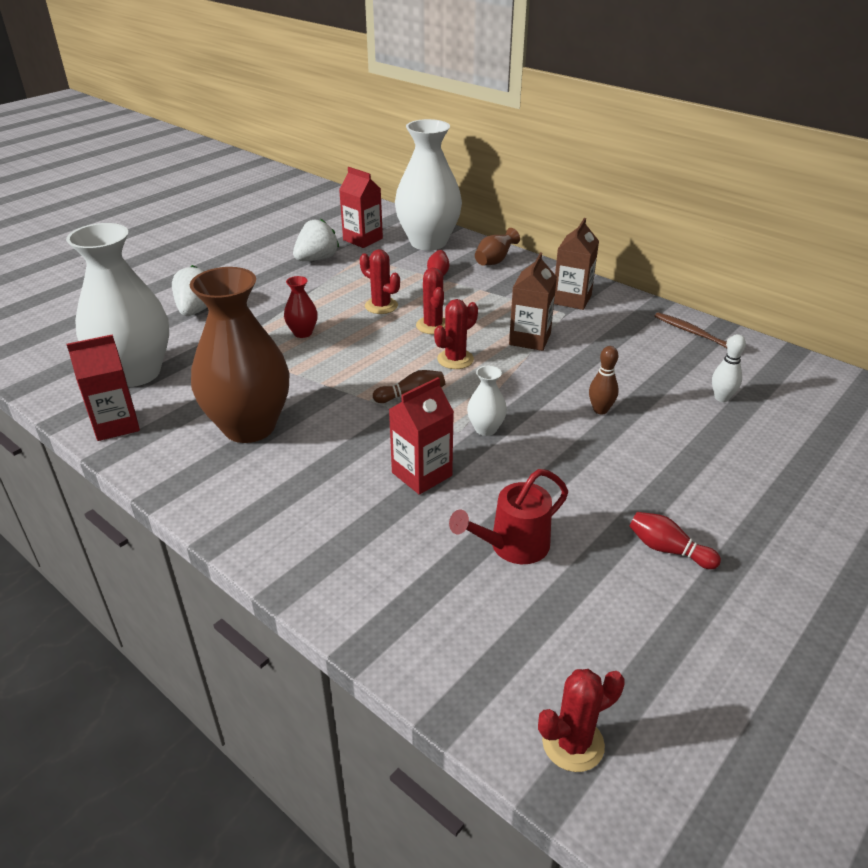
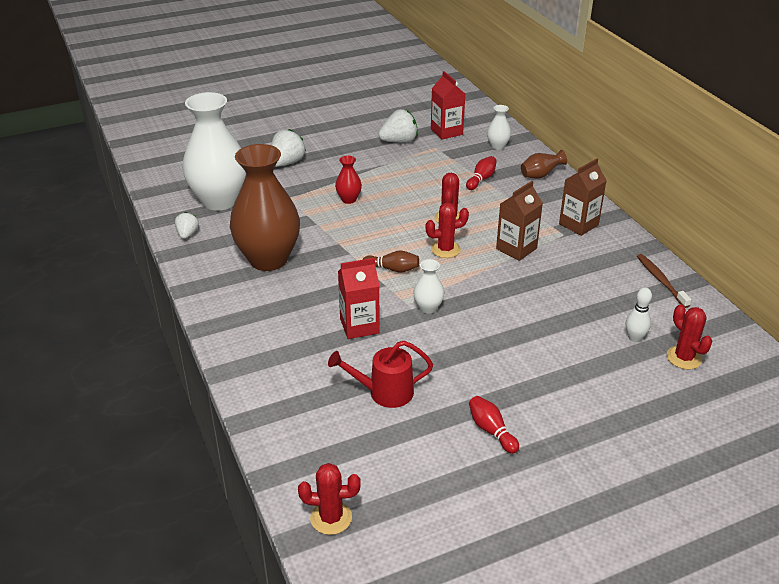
camera: 25 degrees right, 0 degrees up
(116, 425) = (187, 234): red carton -> white strawberry
(381, 306) = (421, 192): red cactus -> red cactus (684, 358)
(428, 242) = (497, 146): white vase -> white vase, size x0.42
(600, 410) = (526, 319): brown bowling pin -> none

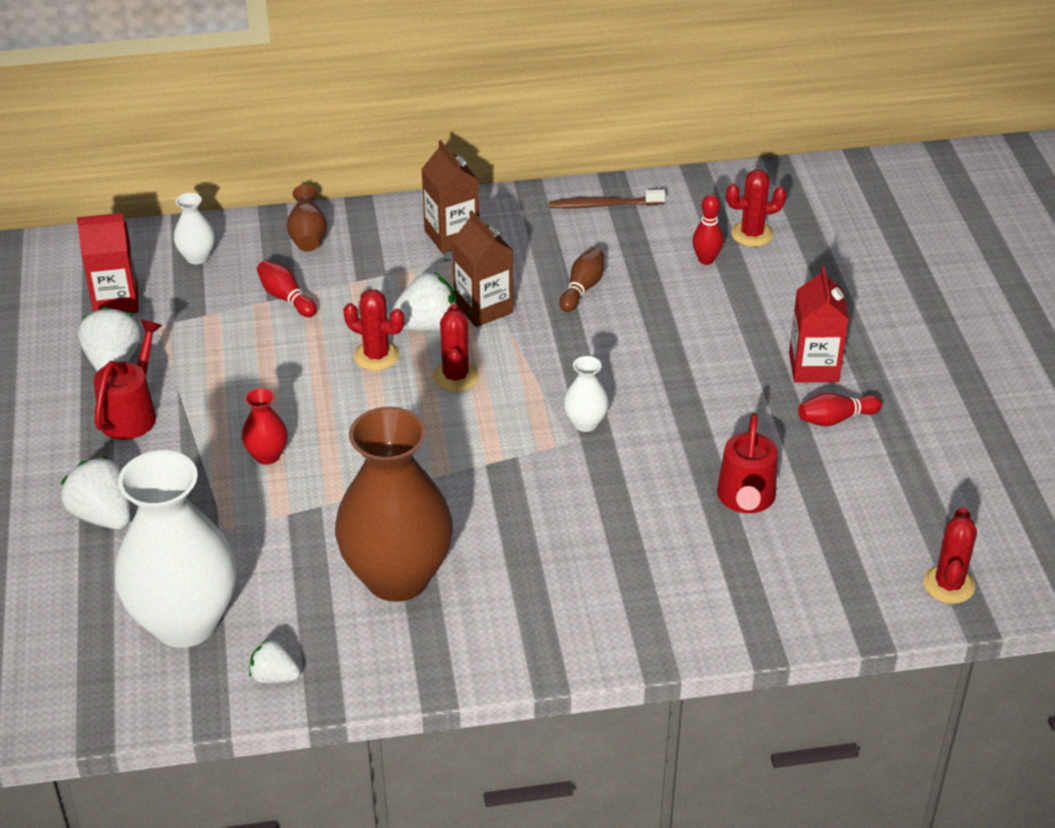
camera: 75 degrees left, 5 degrees up
(359, 326) = (602, 499): red carton -> red carton (813, 367)
(364, 154) = (132, 413): none -> red watering can
(393, 269) = (481, 440): brown bowling pin -> brown bowling pin (582, 288)
(486, 231) = (427, 326): none -> white strawberry
(634, 338) = (706, 260): white bowling pin -> red bowling pin

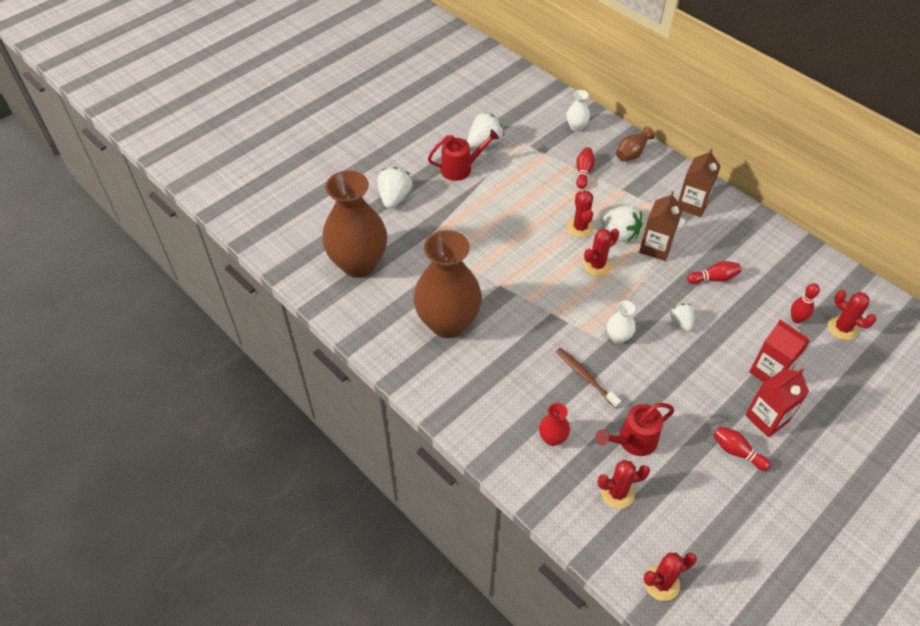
camera: 55 degrees right, 10 degrees up
(116, 301) = (521, 120): red carton -> red carton (770, 372)
(185, 622) = (358, 264): white vase -> brown vase
(267, 455) = (479, 229): red vase -> red vase (552, 438)
(274, 676) = (353, 314): white strawberry -> white strawberry (681, 322)
(582, 288) = (713, 278): brown bowling pin -> red bowling pin
(603, 205) = (787, 250): brown toothbrush -> brown toothbrush (585, 377)
(804, 555) = (617, 493): none -> red cactus

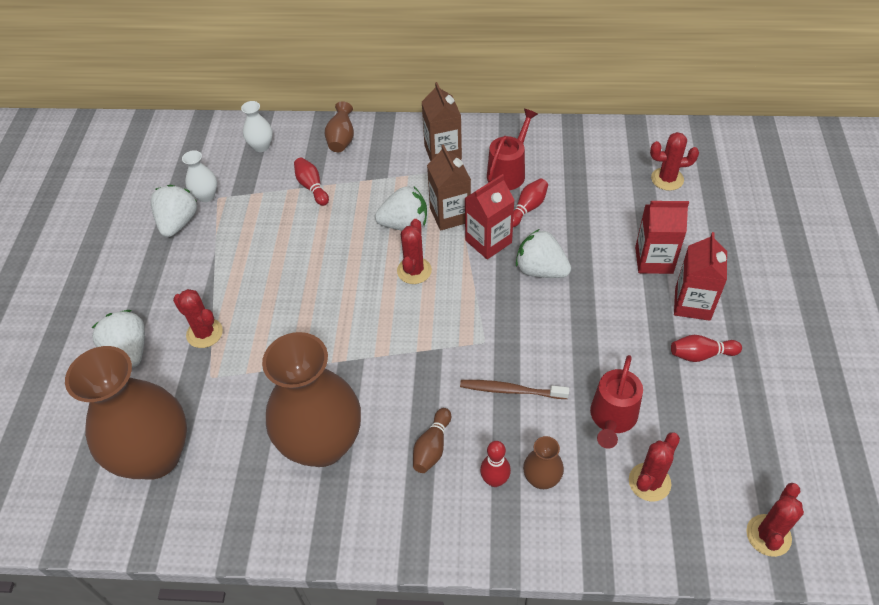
camera: 40 degrees left, 0 degrees up
(461, 168) = (177, 266): red watering can -> red watering can (509, 172)
(506, 371) = (432, 447): none -> brown bowling pin
(552, 438) = (541, 479): red vase -> brown vase
(580, 227) = (361, 244): red cactus -> red cactus (204, 333)
(618, 337) = (501, 327): white vase -> white vase (206, 196)
(664, 281) = (488, 241): none -> red carton
(681, 322) = (540, 270): white strawberry -> white strawberry, size x1.66
(796, 319) = (627, 197): red bowling pin -> red bowling pin (494, 480)

